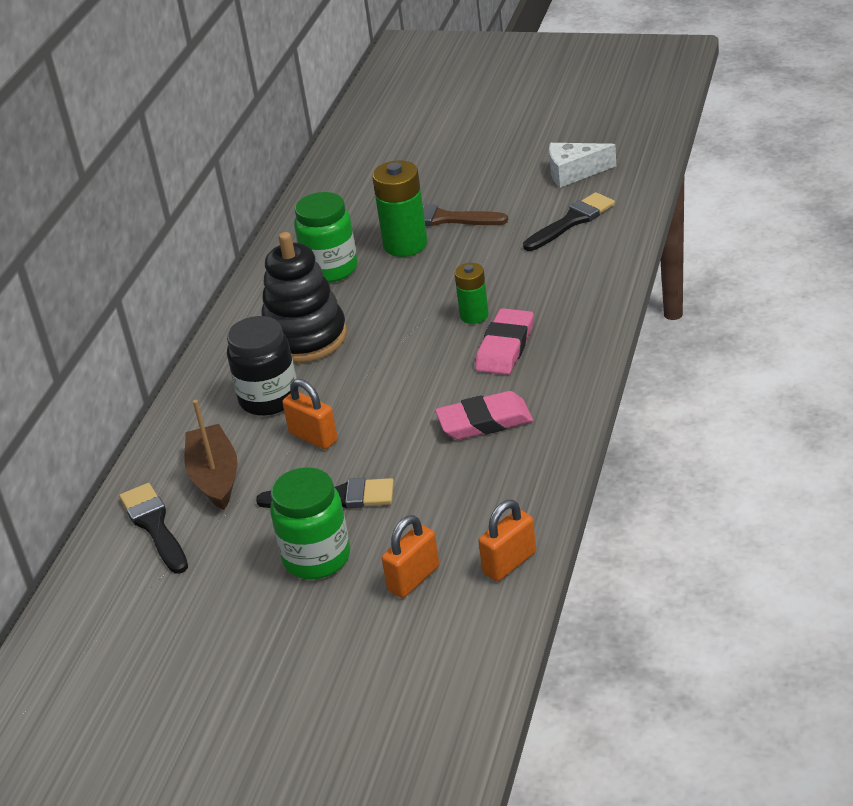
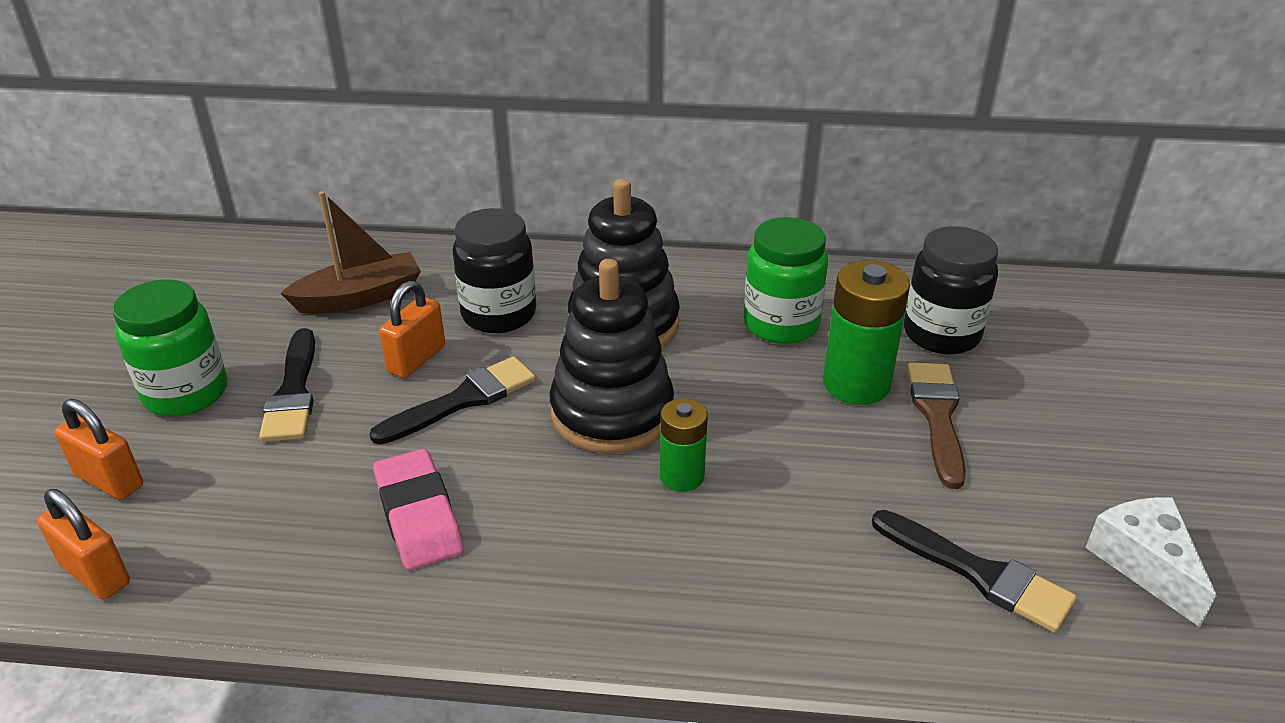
camera: 75 degrees right, 0 degrees up
(154, 525) = (289, 271): black brush -> black brush (463, 400)
(365, 208) = (941, 334): none -> black jar
(404, 343) = (612, 412): none -> black stacking toy
(505, 347) = (600, 520): pink eraser -> none

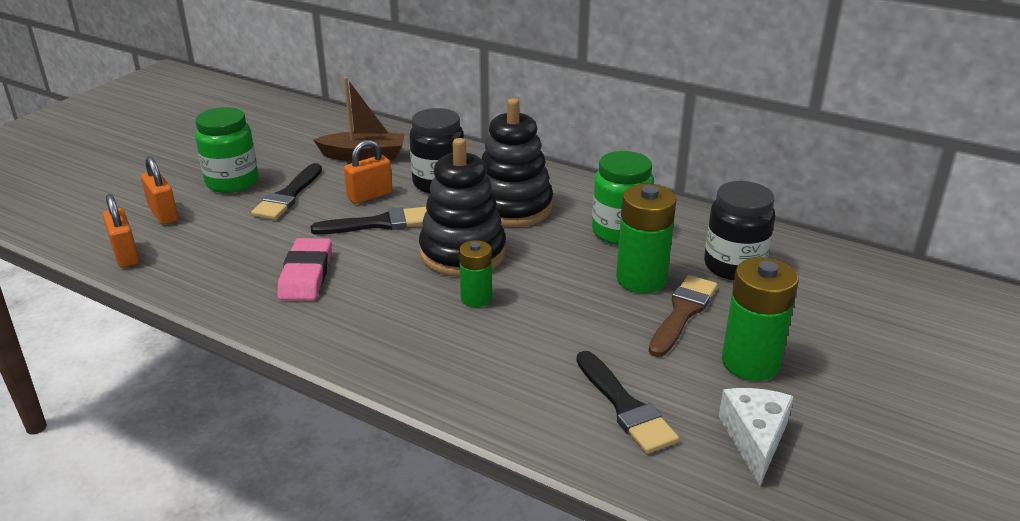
camera: 25 degrees right, 5 degrees down
(1059, 461) = (750, 363): none -> green battery

